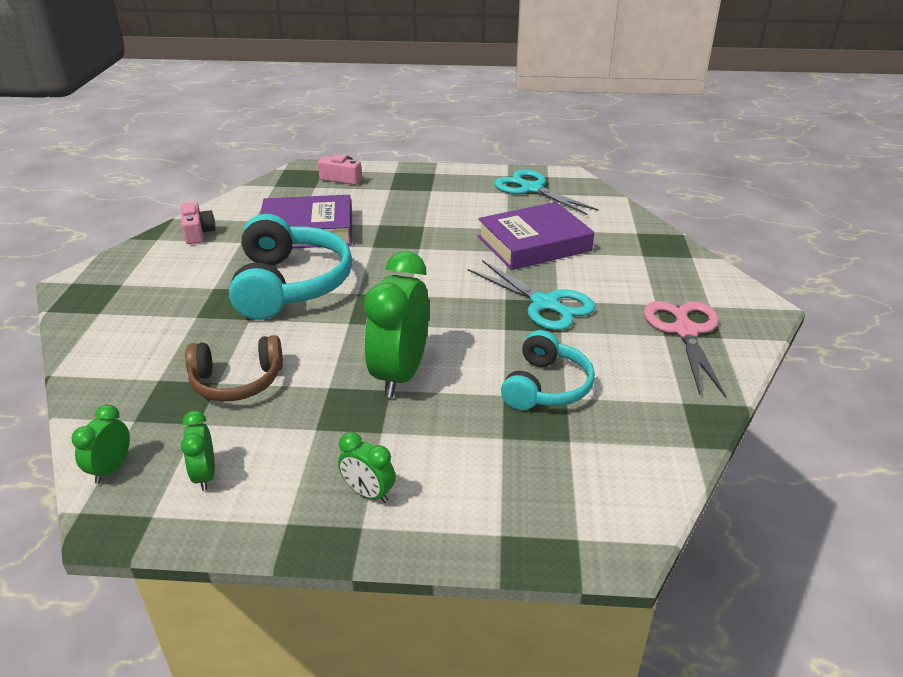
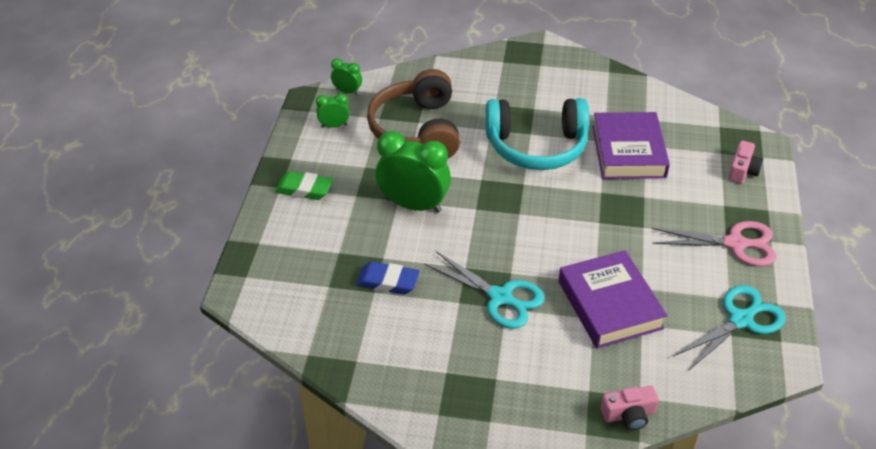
camera: 95 degrees right, 10 degrees up
(198, 233) = (620, 91): pink camera -> pink camera (628, 415)
(237, 381) = (417, 130): brown headphones -> brown headphones, size x1.66
(368, 493) = (304, 189): green clock -> green eraser
(545, 304) = (500, 297): turquoise scissors -> turquoise scissors turned 105 degrees counterclockwise
(546, 386) = (388, 282): turquoise headphones -> blue eraser
(685, 331) = (449, 388): pink scissors -> pink scissors (735, 244)

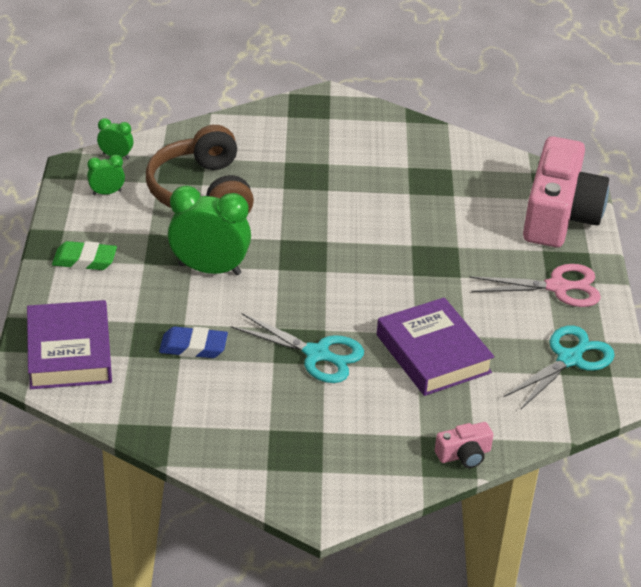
camera: 10 degrees left, 5 degrees down
(536, 146) = (336, 202): turquoise headphones -> none
(628, 151) = (436, 202): purple book -> purple book (69, 352)
(742, 170) = (559, 215): pink camera -> pink camera, size x2.44

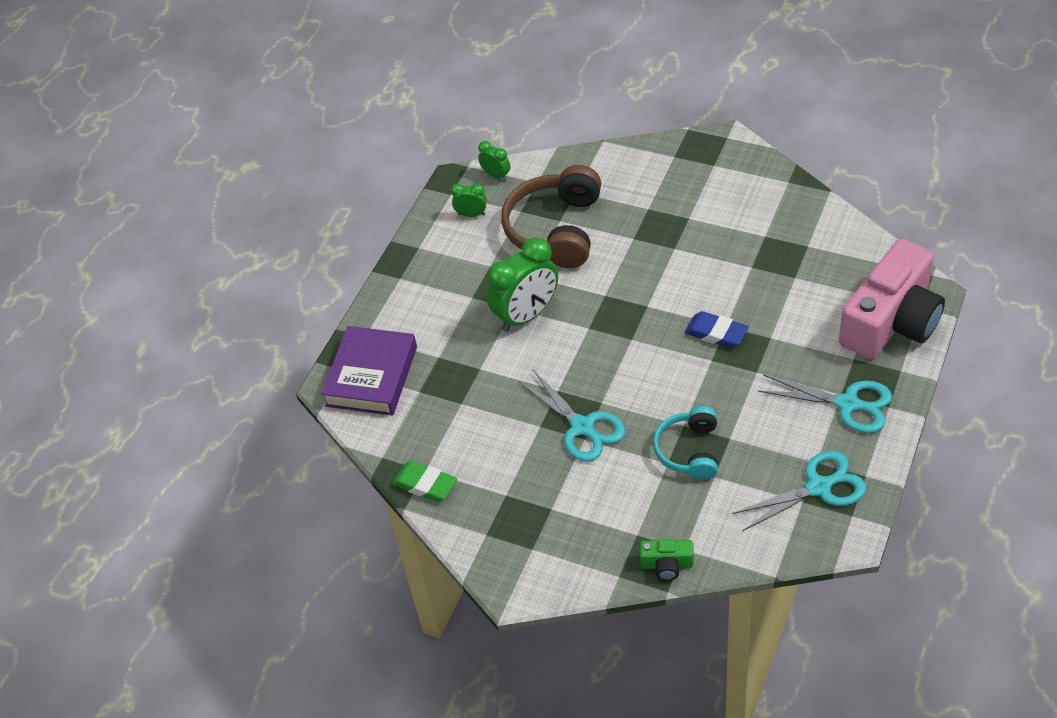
camera: 30 degrees right, 10 degrees up
(84, 260) = (422, 284): green eraser -> green eraser (425, 484)
(193, 347) = (477, 395): blue eraser -> blue eraser (716, 333)
(209, 269) = (526, 315): green clock -> green clock turned 105 degrees clockwise
(433, 354) = (689, 451): purple book -> turquoise headphones
(464, 455) = (667, 564): pink camera -> green camera
(557, 287) = (847, 404): pink scissors -> turquoise scissors

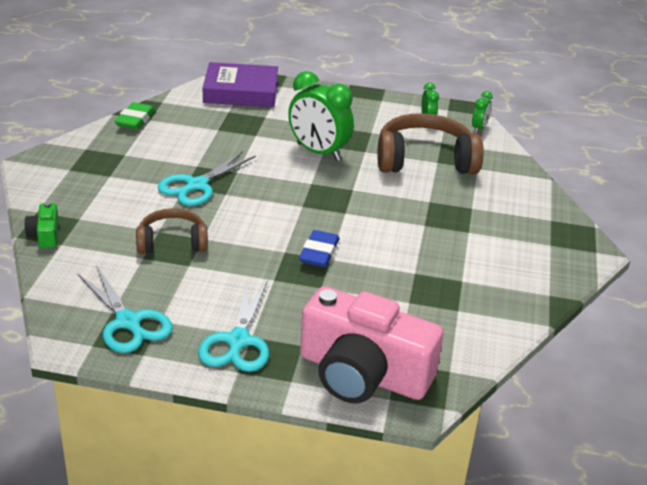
camera: 70 degrees right, 15 degrees down
(689, 451) = (172, 242): turquoise headphones -> brown headphones

